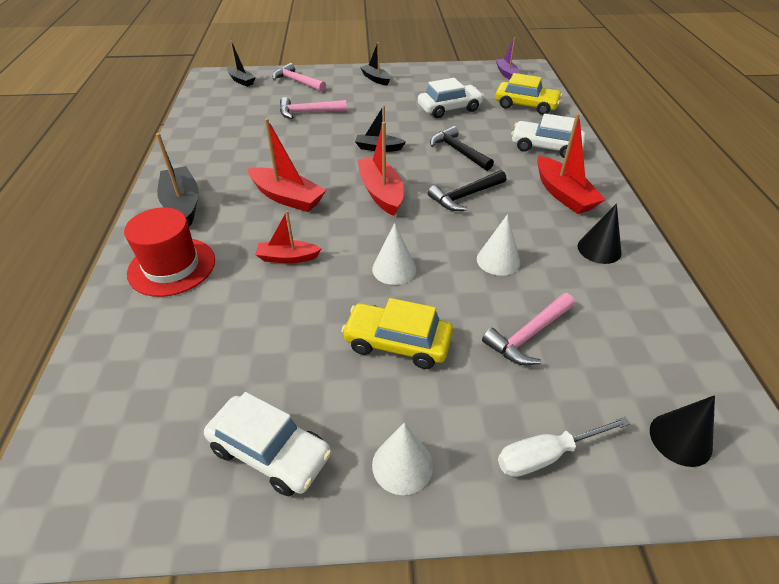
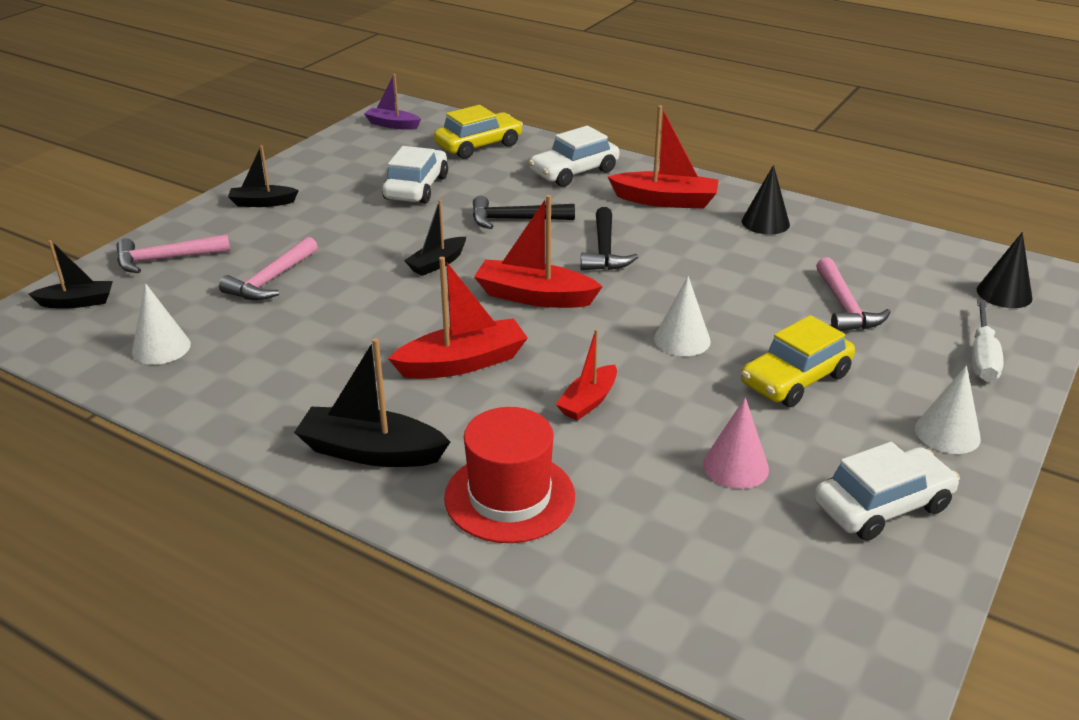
camera: 55 degrees left, 10 degrees down
(265, 350) = (735, 466): none -> pink cone
(498, 260) = (729, 277): white cone -> white cone (161, 348)

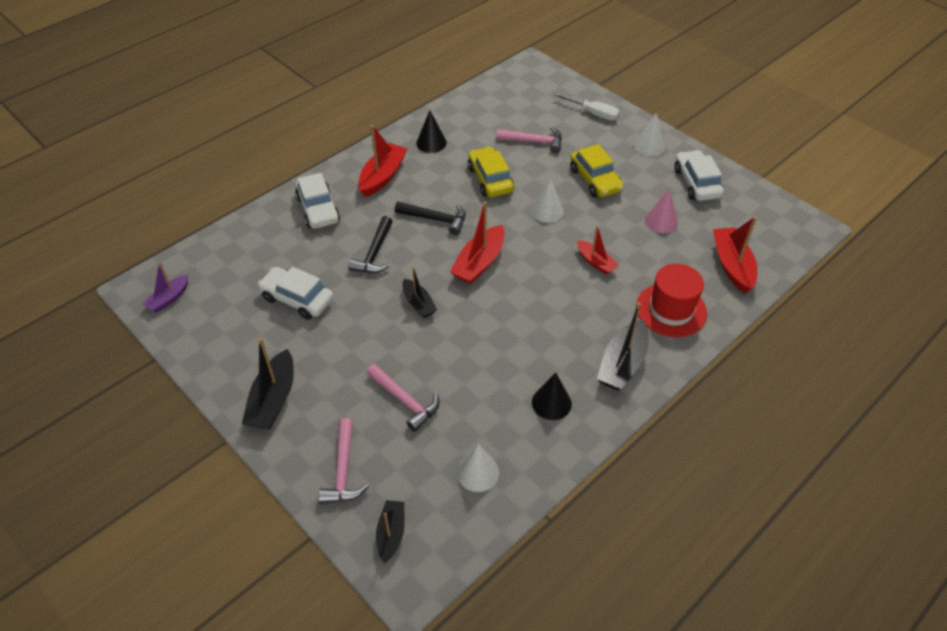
camera: 75 degrees left, 15 degrees up
(262, 203) = (273, 399): black boat -> black boat, size x1.61
(462, 363) = (543, 309): red boat -> red boat (732, 265)
(478, 145) = (243, 252): yellow car -> yellow car (490, 179)
(1004, 293) = (540, 85): black cone -> black cone (551, 403)

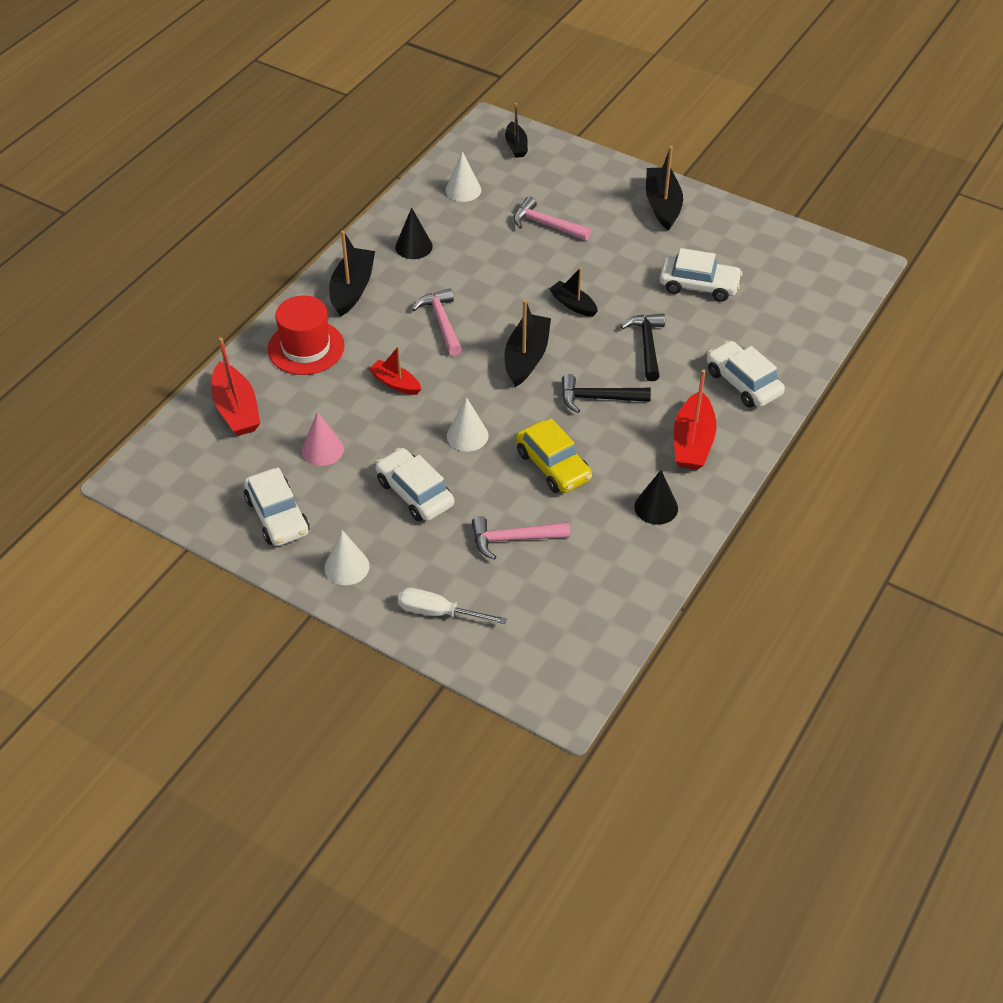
camera: 165 degrees right, 0 degrees up
(169, 298) = (826, 262): purple boat -> none
(343, 470) = (573, 173): pink hammer -> pink hammer (441, 322)
(479, 263) = (526, 357): red boat -> black boat
(595, 180) = (414, 493): yellow car -> white car

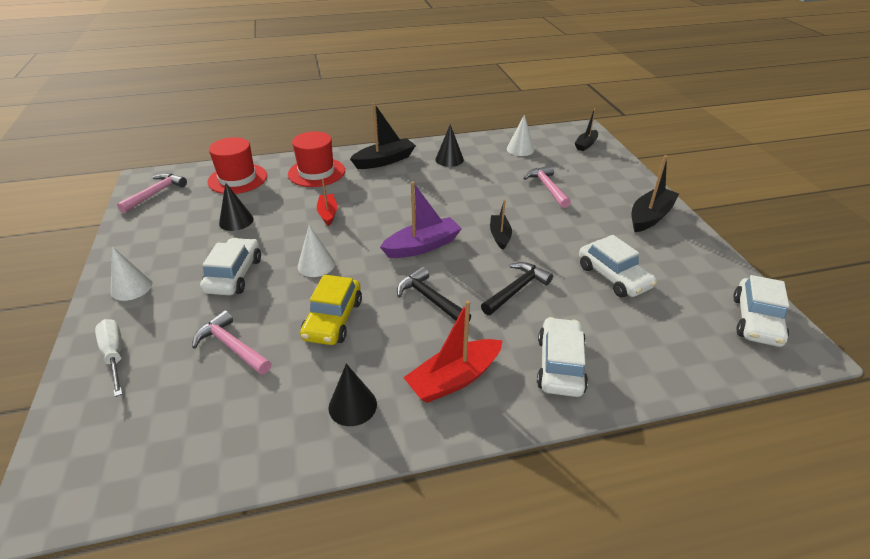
camera: 45 degrees right, 10 degrees down
(236, 409) = (237, 179): red boat -> red hat
(277, 516) = (158, 237): white car -> white car (756, 321)
(322, 450) = (236, 221): pink cone -> black cone
(441, 322) = (404, 200): pink hammer -> pink hammer (155, 193)
(526, 357) = (422, 246): black boat -> purple boat

